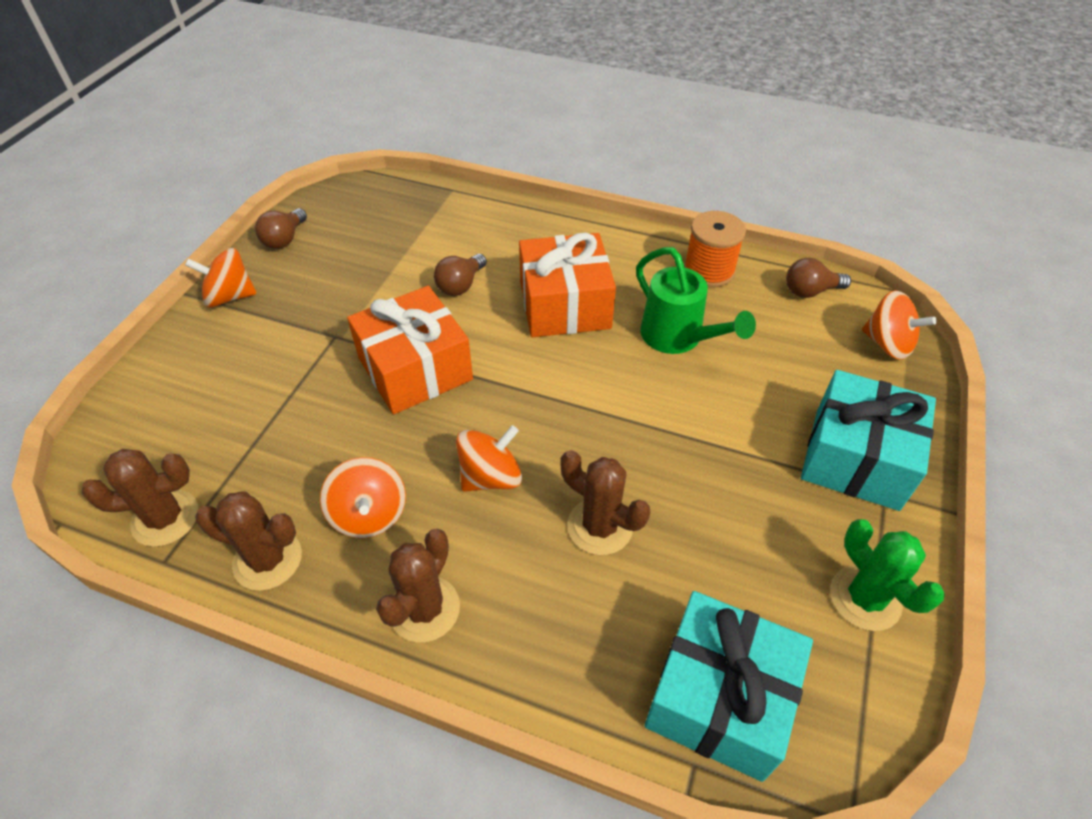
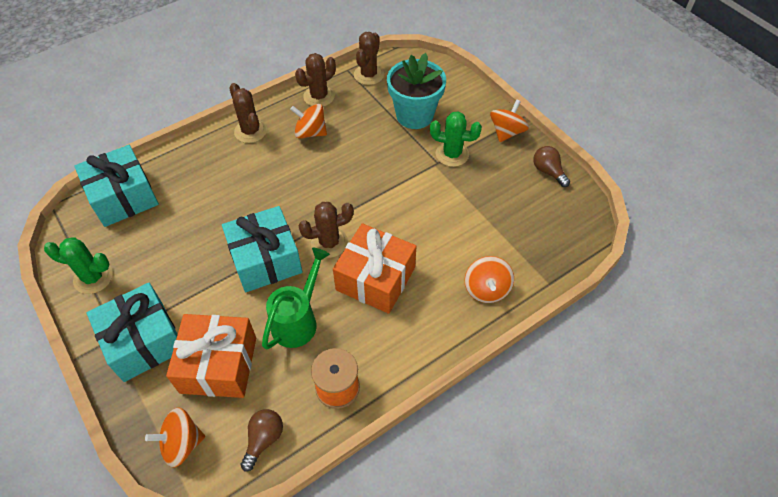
camera: 125 degrees right, 5 degrees up
(247, 404) = (414, 115): none -> turquoise flower pot
(309, 329) = (452, 154): none -> green cactus
(415, 369) = (384, 184): orange gift -> orange gift (219, 365)
(460, 285) = (436, 236): brown light bulb -> none
(490, 476) = (289, 181): orange spinning top -> orange spinning top (486, 289)
(600, 526) = (225, 205): brown cactus -> brown cactus (329, 242)
(637, 416) = (265, 259): none -> turquoise gift
(678, 338) = (298, 320): green watering can -> green watering can turned 120 degrees clockwise

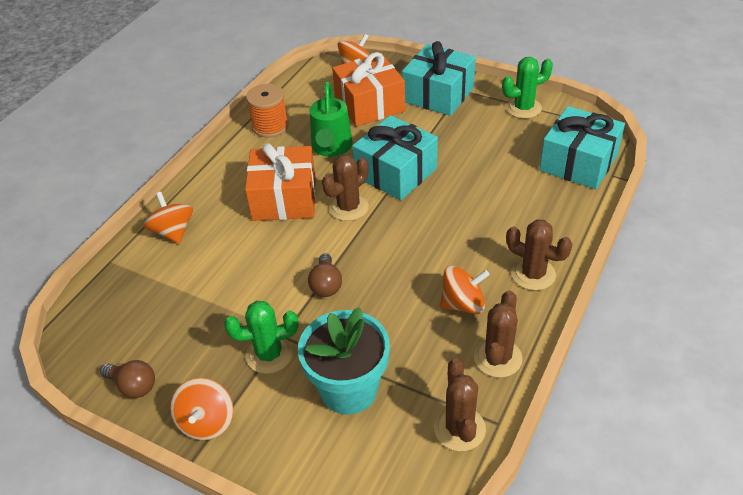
camera: 155 degrees right, 10 degrees down
(264, 439) = (303, 87): brown light bulb -> brown light bulb (326, 285)

